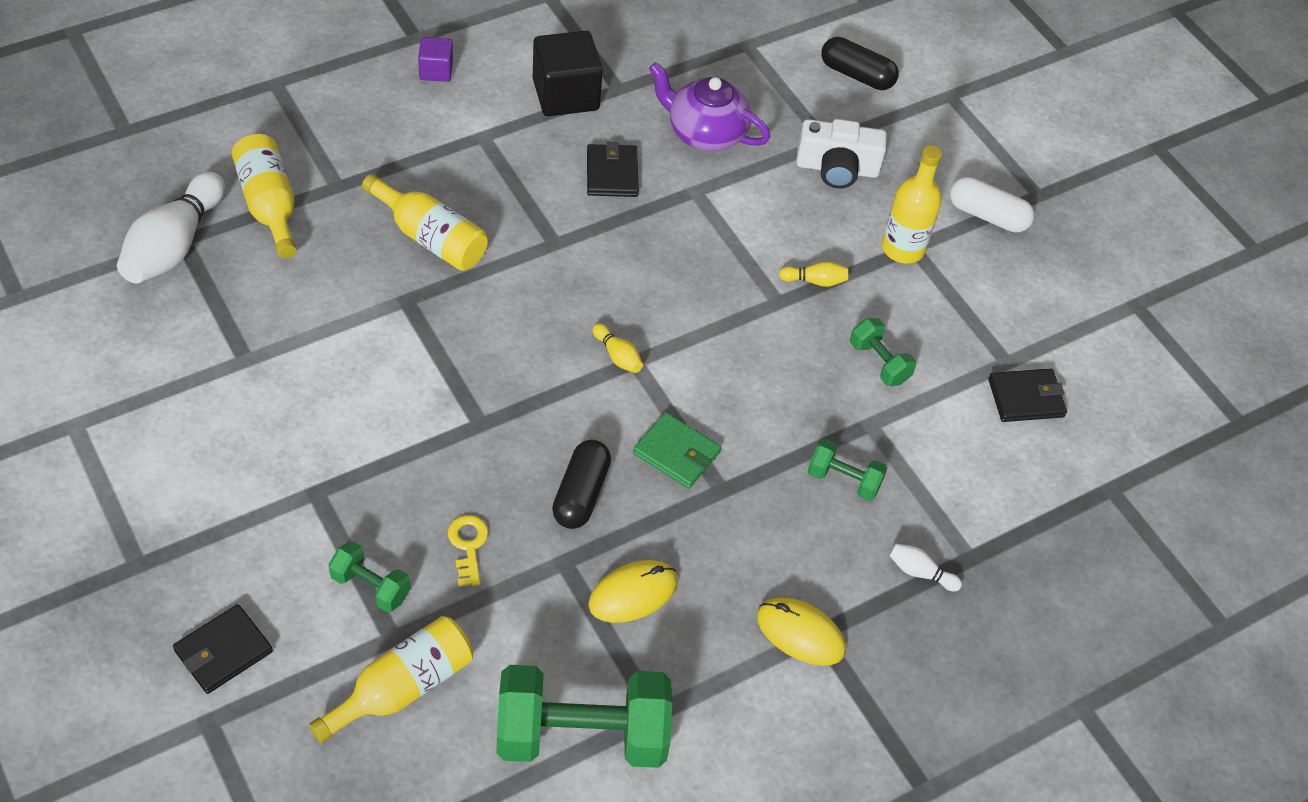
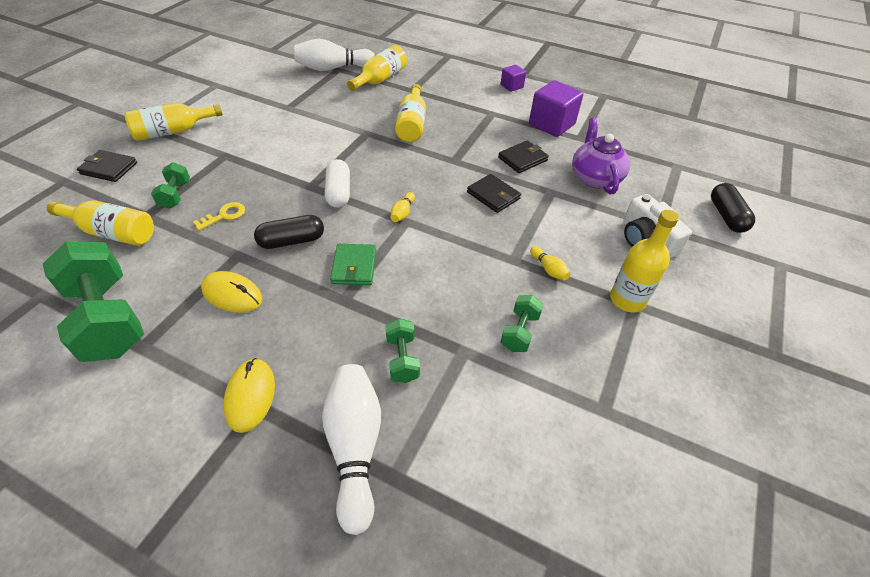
camera: 60 degrees right, 5 degrees down
(184, 534) = (173, 131): none -> yellow bottle
(566, 95) = (551, 124): black cube -> purple cube
(920, 572) = (355, 447): white bowling pin -> white bowling pin, size x2.27
(987, 216) = (715, 333): white capsule -> white capsule (338, 192)
(1026, 398) = (583, 441): black wallet -> black wallet (493, 195)

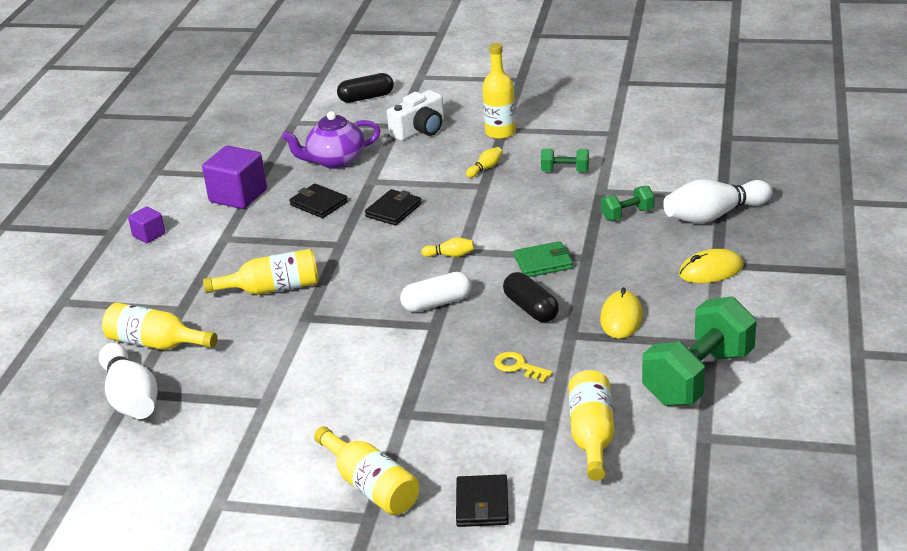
camera: 100 degrees left, 15 degrees down
(175, 195) = (503, 419): green dumbbell -> none

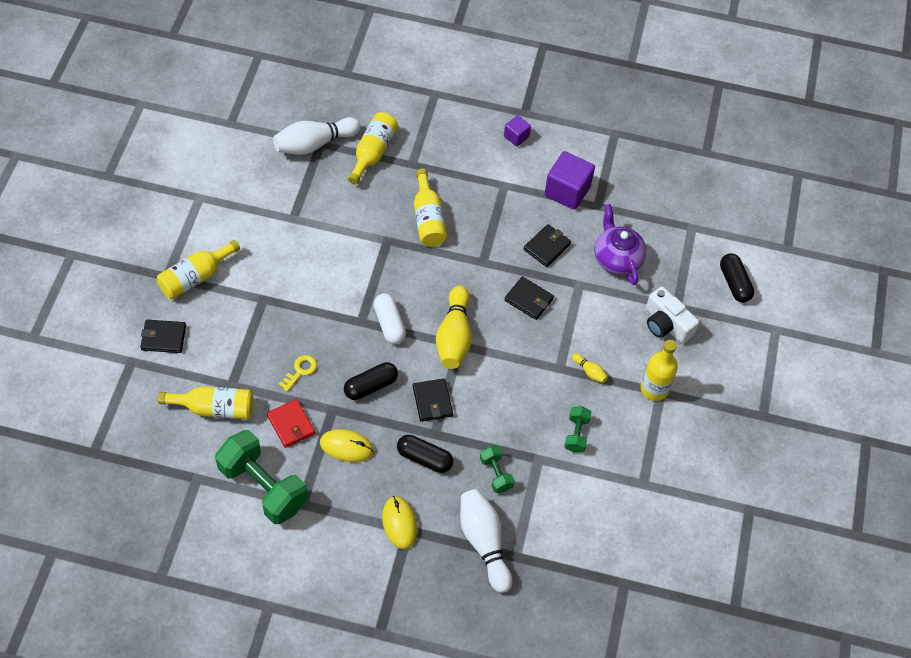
camera: 85 degrees right, 25 degrees up
(450, 255) = (454, 336): yellow bowling pin -> yellow bowling pin, size x2.27
(543, 262) = (432, 401): green wallet -> black wallet
(601, 365) = (291, 424): none -> red wallet
(621, 261) = (424, 458): none -> black capsule

